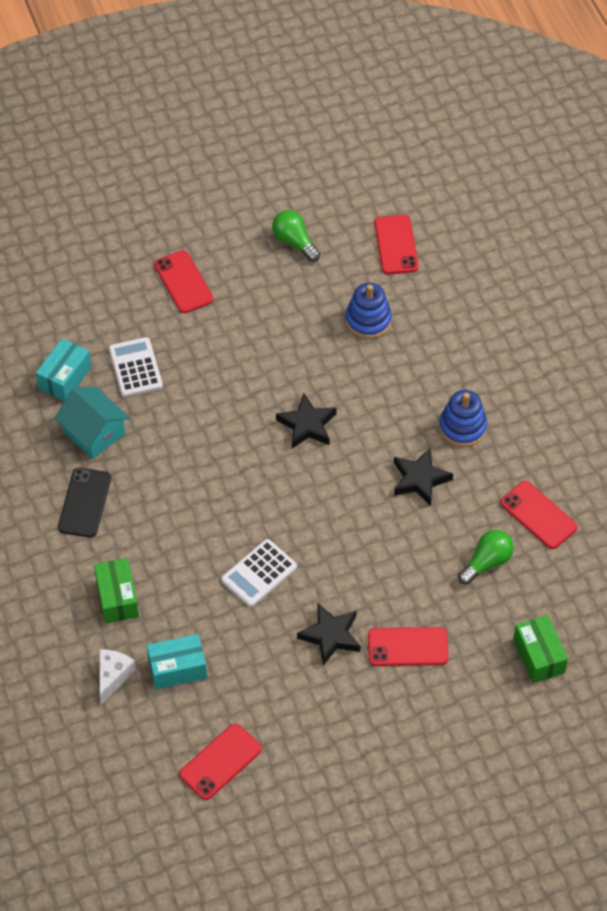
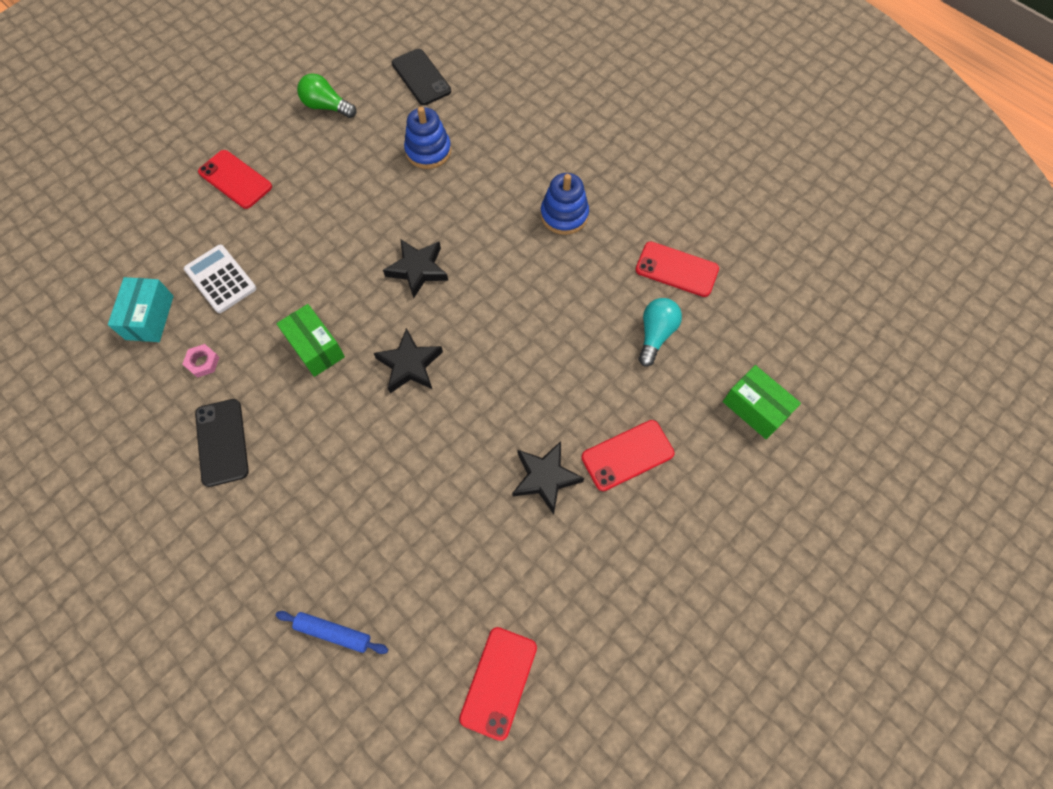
camera: 25 degrees left, 10 degrees up
(94, 433) = (203, 362): turquoise house -> pink nut
(113, 676) = (333, 632): white cheese -> blue rolling pin
(117, 598) = (301, 535): green box -> green box (315, 347)
(177, 668) = (402, 589): turquoise box -> none
(259, 573) = (440, 441): white calculator -> none
(396, 245) = (421, 77): red phone -> black phone
(420, 479) = (551, 279): black star -> black star (409, 365)
(487, 562) = (655, 334): green light bulb -> turquoise light bulb

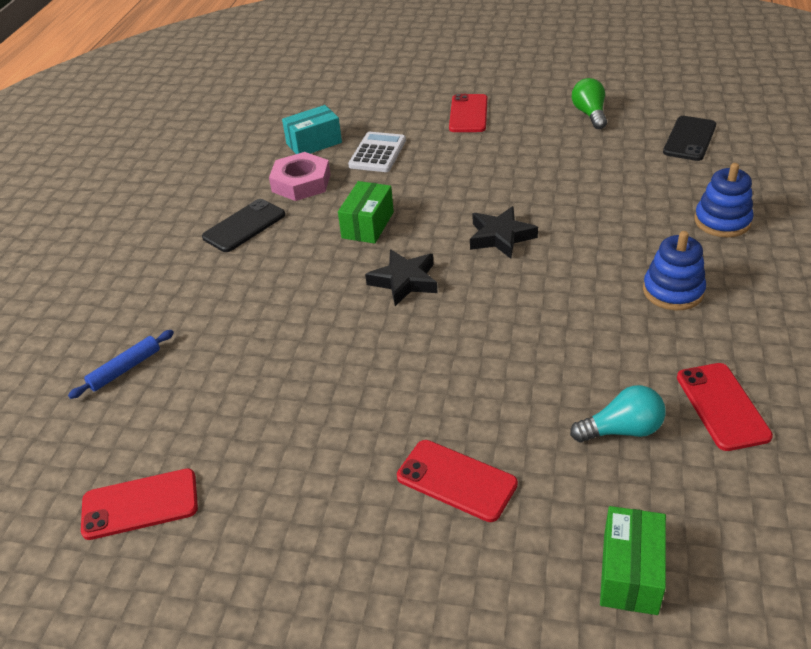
camera: 60 degrees right, 25 degrees down
(203, 362) = (301, 183): pink nut -> pink nut, size x2.02
(333, 632) = (125, 369): blue rolling pin -> blue rolling pin turned 60 degrees clockwise
(428, 151) = (623, 180): blue stacking toy -> blue stacking toy (722, 221)
(545, 477) = (374, 428): black star -> none

